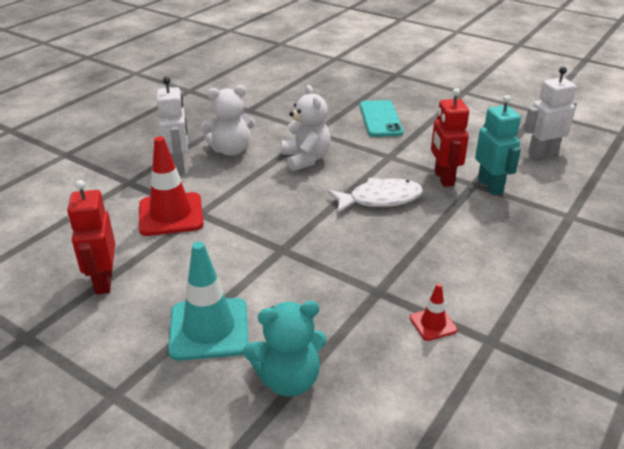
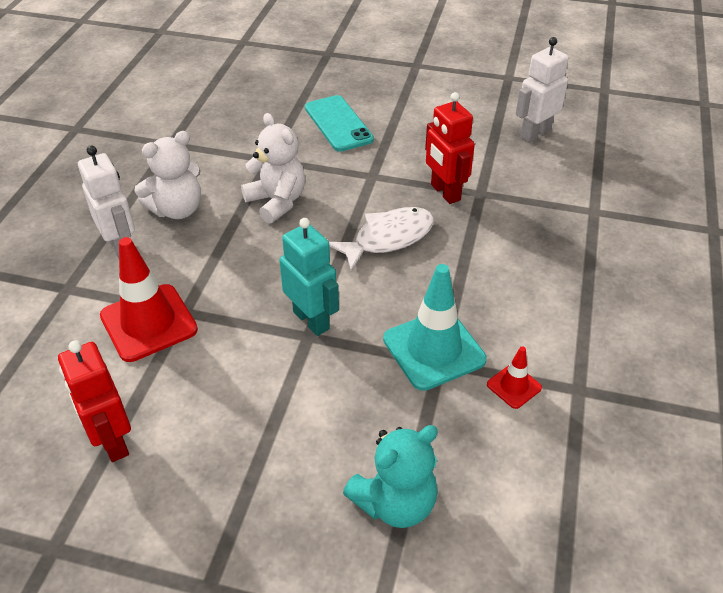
camera: 20 degrees left, 10 degrees up
(209, 329) = (275, 467): turquoise traffic cone -> turquoise traffic cone (434, 349)
(490, 186) = (499, 191): turquoise robot -> turquoise robot (311, 320)

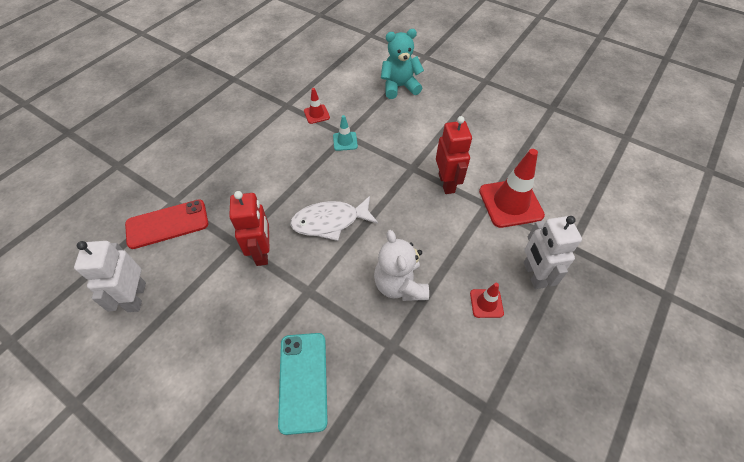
camera: 160 degrees left, 10 degrees up
(112, 441) = (529, 141): red robot -> red robot (447, 183)
(177, 209) = (486, 303): white teddy bear -> red traffic cone
(311, 320) = (407, 176): turquoise robot -> none
(434, 349) = (345, 141): turquoise traffic cone -> turquoise traffic cone, size x0.49
(535, 134) = (136, 297): white robot -> white robot turned 105 degrees clockwise
(574, 190) = (167, 224): none -> red phone

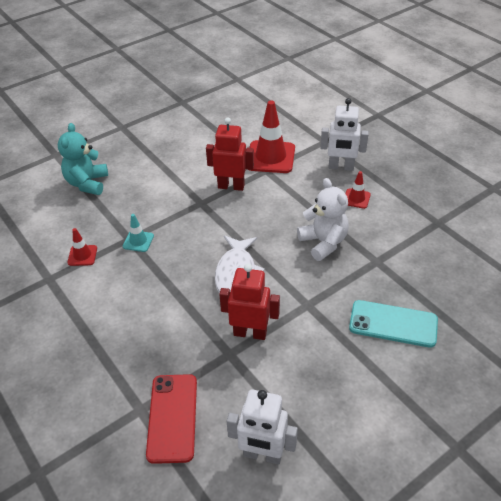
camera: 70 degrees left, 10 degrees down
(400, 285) = (323, 242): white teddy bear -> white teddy bear turned 120 degrees counterclockwise

